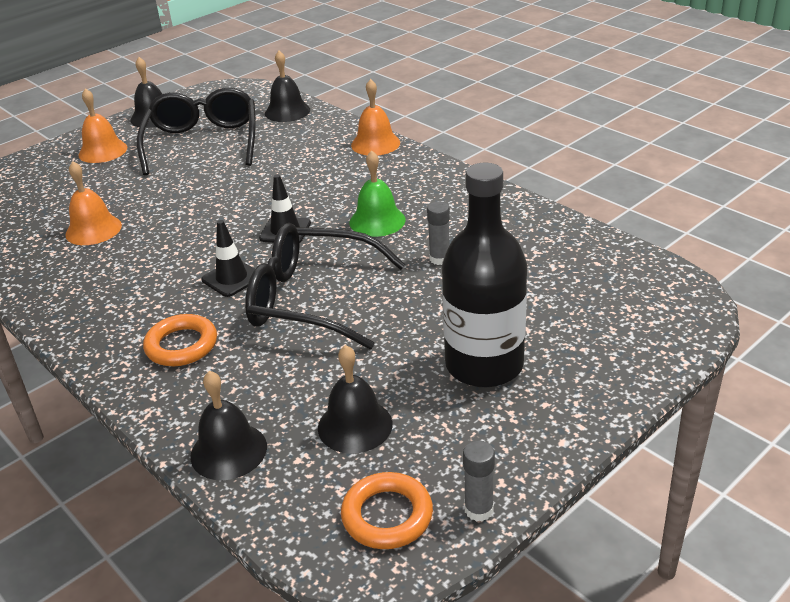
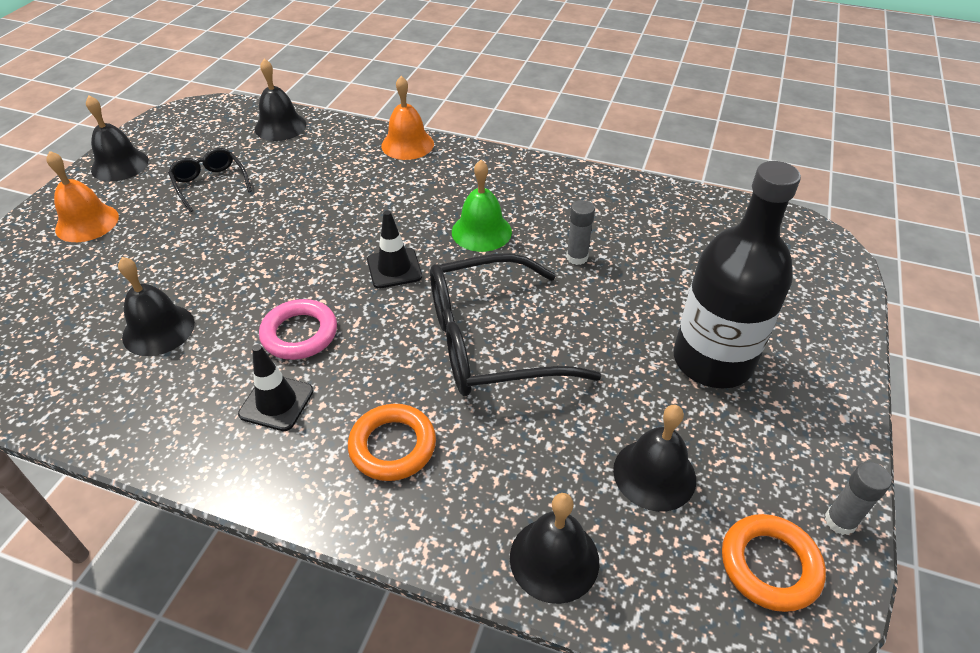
camera: 30 degrees left, 10 degrees up
(93, 230) = (158, 329): orange bell -> black bell
(180, 257) = (299, 334): none -> pink ring
(203, 142) = (210, 184): black glasses -> black glasses, size x0.51
(232, 278) = (382, 343): black traffic cone -> black traffic cone (276, 402)

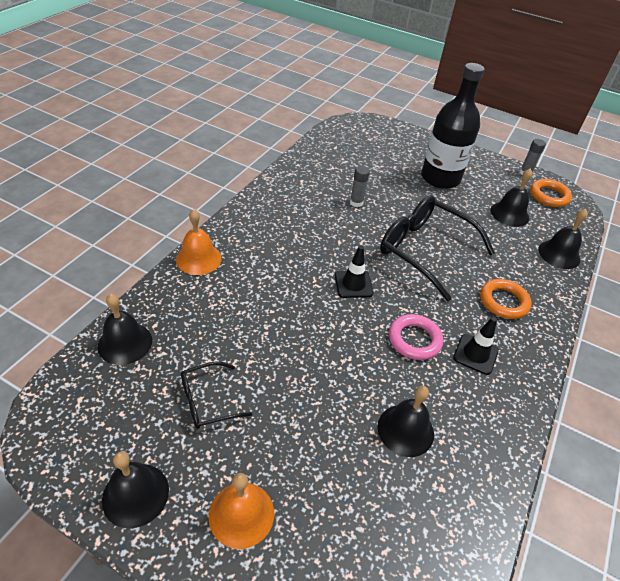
camera: 85 degrees left, 0 degrees up
(481, 231) = (322, 237): green bell -> none
(490, 341) = (425, 250): black glasses -> black glasses turned 135 degrees clockwise

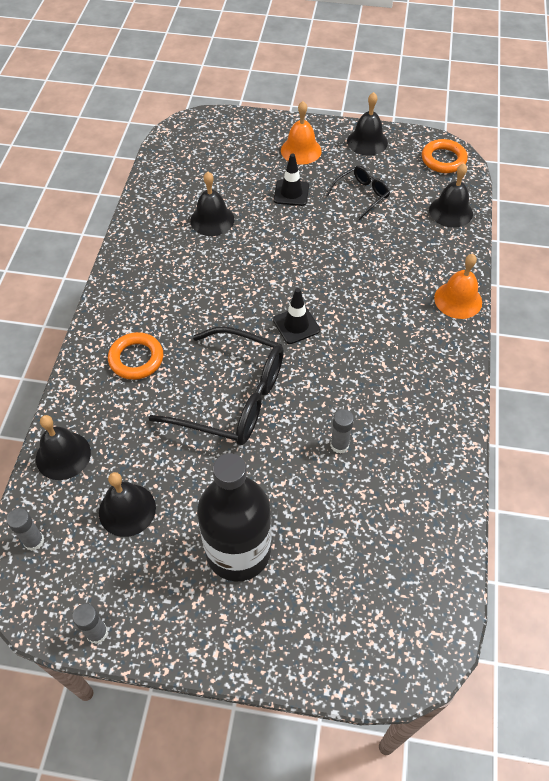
camera: 165 degrees right, 10 degrees up
(414, 340) = (221, 288): pink ring -> none
(475, 354) = (163, 293): black traffic cone -> black traffic cone (291, 193)
(549, 196) = (62, 581): orange ring -> orange ring (443, 159)
(570, 217) = (34, 541): none -> grey glue stick

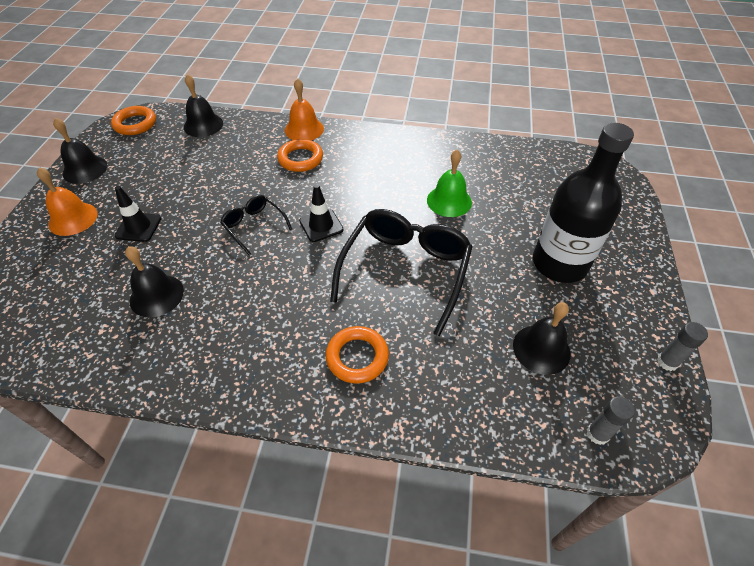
camera: 90 degrees left, 5 degrees down
(63, 455) = (490, 419): black bell -> none
(339, 445) = (449, 201): grey glue stick -> green bell
(361, 195) = (162, 176): black glasses -> black glasses (254, 226)
(402, 300) = (300, 159): none -> orange ring

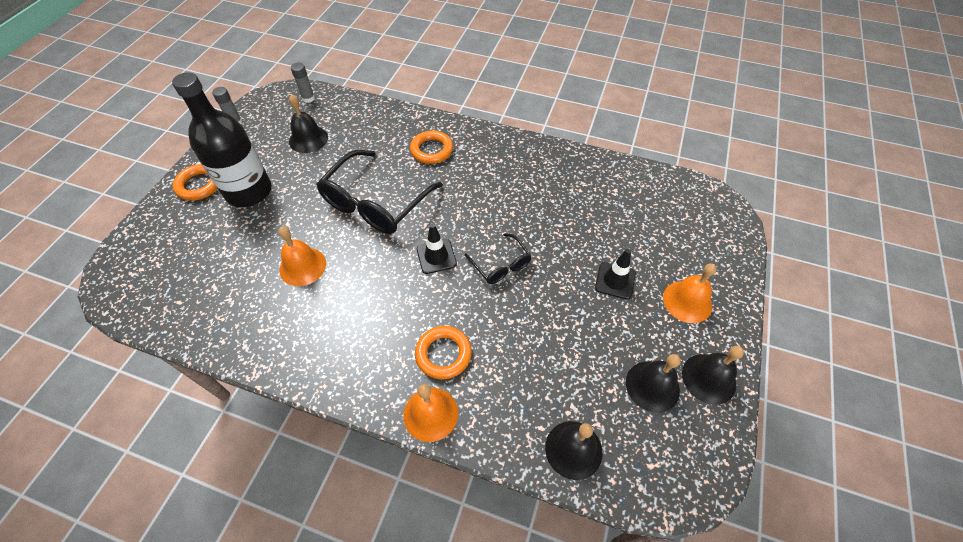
camera: 170 degrees left, 5 degrees up
(135, 124) = (676, 471): orange ring -> orange ring (199, 185)
(156, 295) = (580, 210): black bell -> black bell (652, 386)
(449, 201) = (302, 266): green bell -> orange bell

